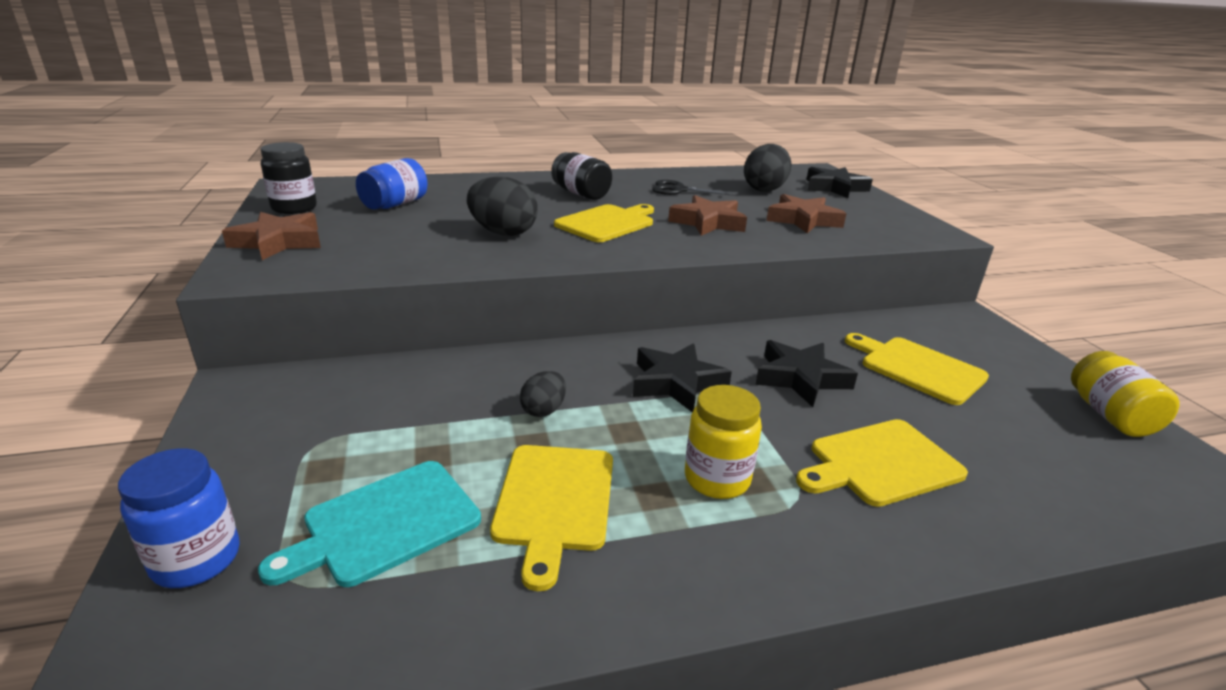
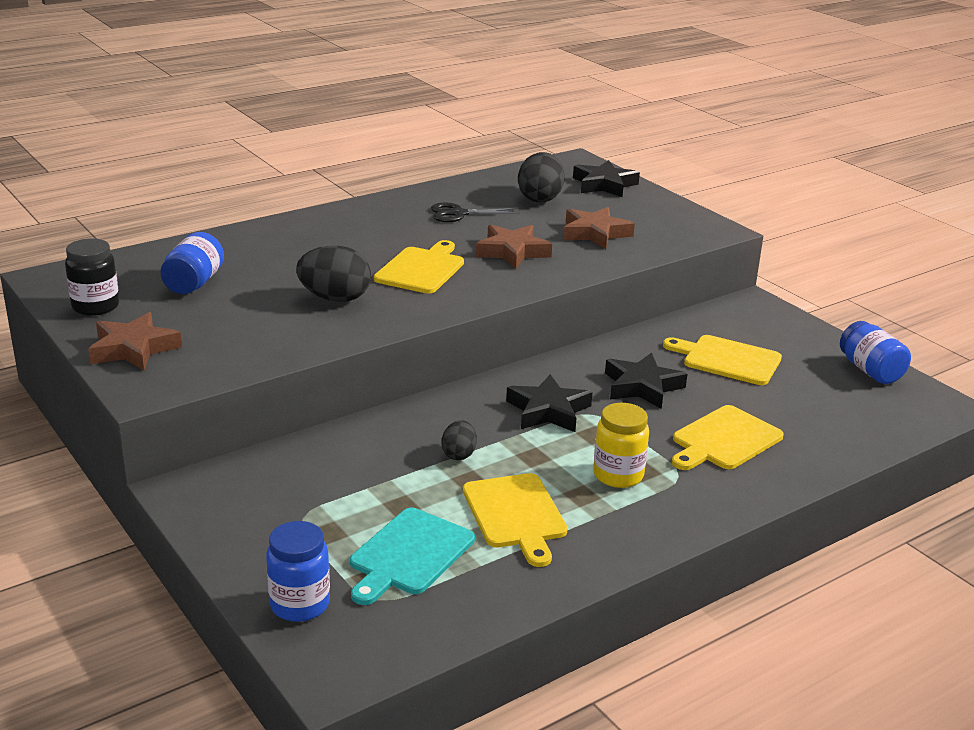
camera: 20 degrees left, 0 degrees up
(581, 194) = (367, 236): black jar -> none
(1110, 415) = (870, 371): yellow jar -> blue jar

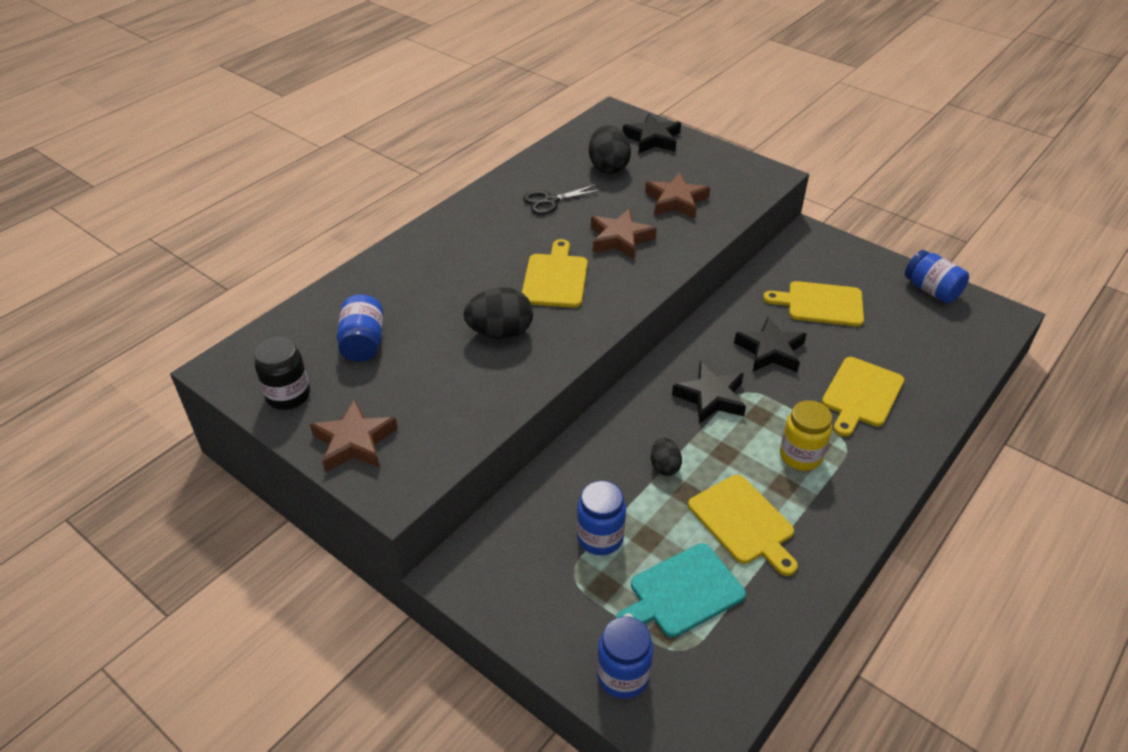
camera: 15 degrees left, 15 degrees up
(350, 495) = (600, 538): none -> blue jar
(409, 555) = (682, 592): turquoise cutting board -> turquoise cutting board turned 45 degrees clockwise

